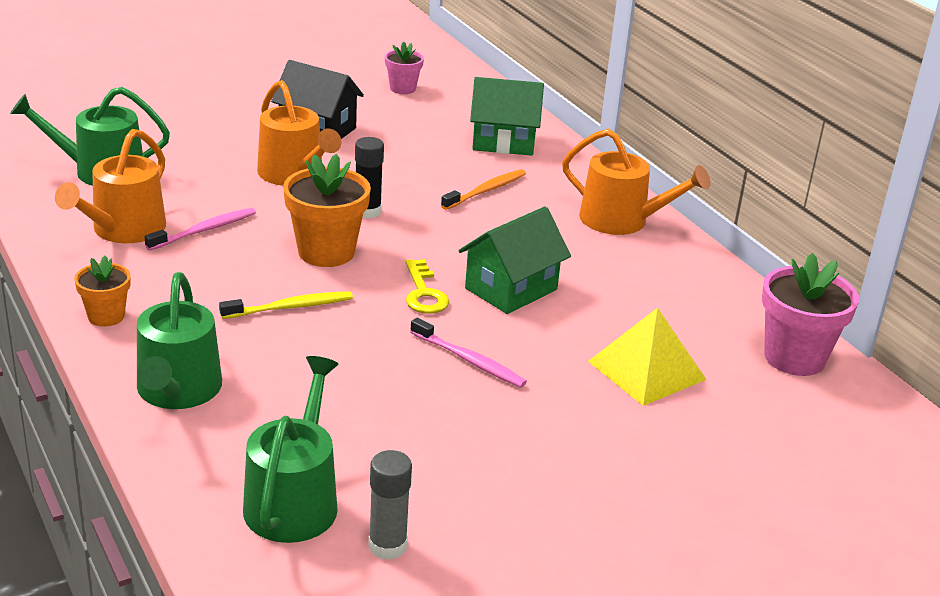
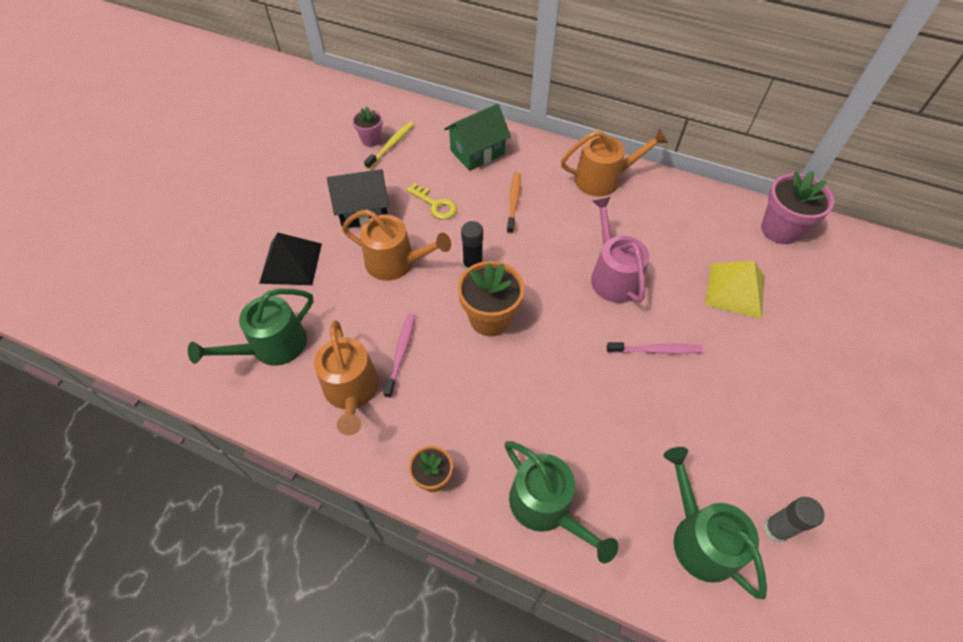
camera: 35 degrees left, 25 degrees up
(197, 131) = (291, 263): none -> black pyramid
(290, 307) = (524, 382): yellow toothbrush -> yellow toothbrush (391, 145)
(424, 293) = (576, 313): yellow key -> yellow key (435, 204)
(511, 289) = (613, 276): green house -> pink watering can

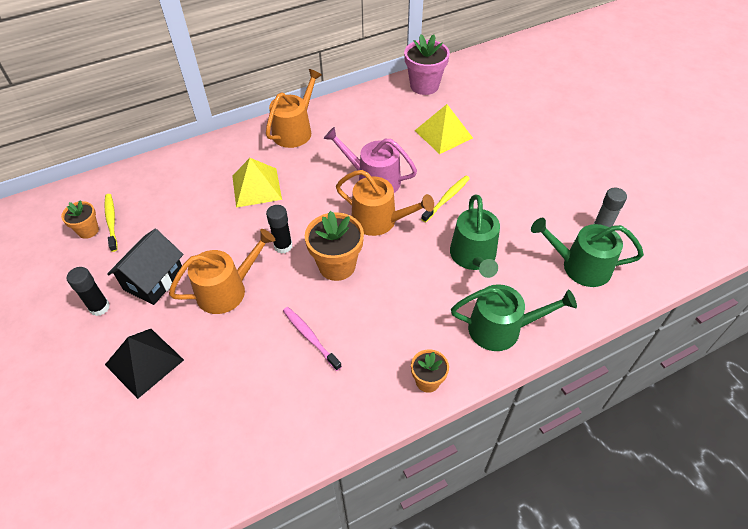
camera: 50 degrees left, 5 degrees down
(272, 346) = (212, 424): green watering can -> green watering can (474, 257)
(313, 200) = (99, 307): none -> black glue stick
(352, 391) = (310, 390): orange watering can -> orange watering can (379, 220)
(371, 140) = (88, 230): pink flower pot -> orange flower pot
(435, 204) = (203, 232): yellow key -> none
(477, 152) = (187, 177): green house -> none
(513, 202) = (256, 187): orange toothbrush -> yellow pyramid
(655, 350) = (447, 198): pink toothbrush -> yellow toothbrush

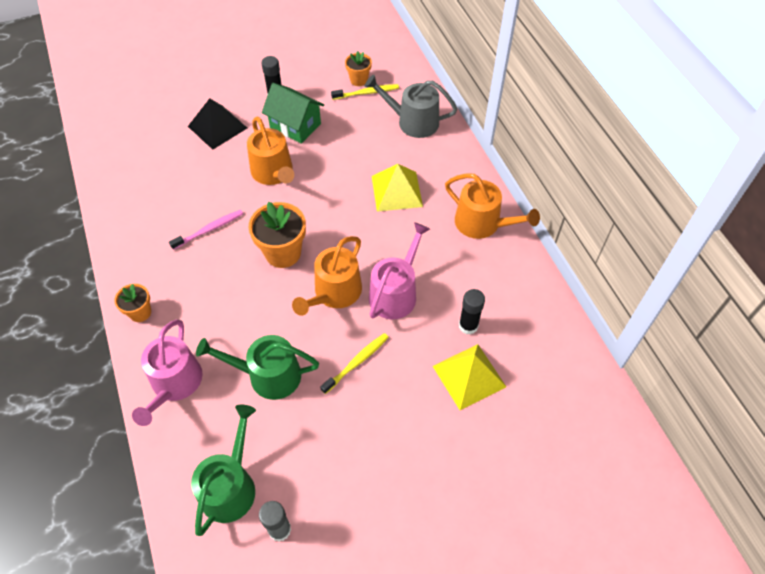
camera: 95 degrees right, 5 degrees up
(154, 280) = (295, 125): black house -> green house
(163, 181) = (413, 122): none -> grey watering can
(283, 246) = (315, 212): black glue stick -> black glue stick (468, 326)
(424, 85) = (570, 367): pink flower pot -> none
(447, 198) = (357, 362): yellow toothbrush -> yellow toothbrush turned 90 degrees counterclockwise
(501, 328) = (174, 384): green watering can -> pink watering can

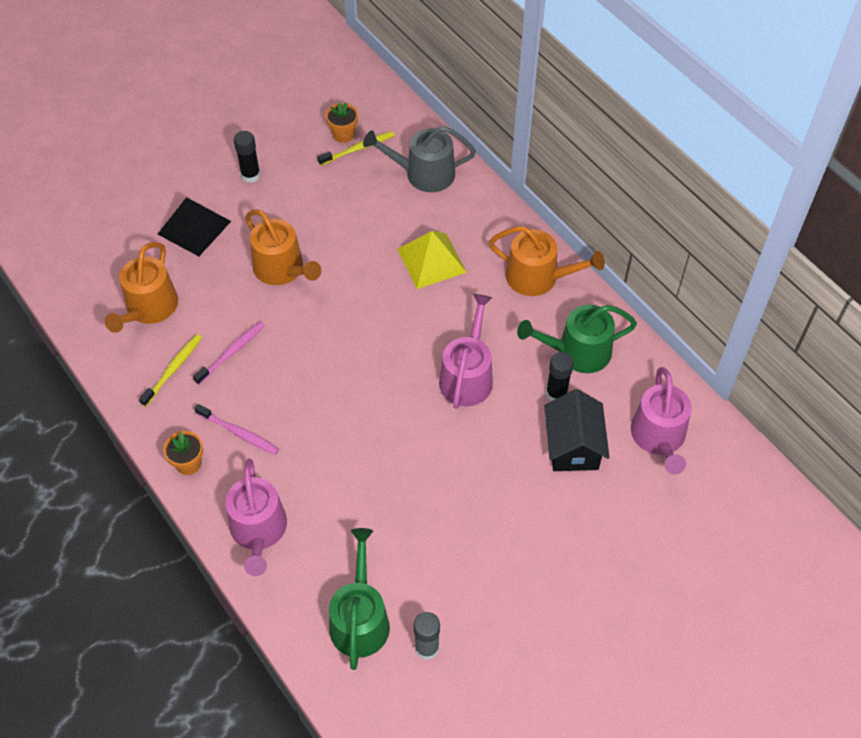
camera: 15 degrees left, 0 degrees up
(190, 297) = (239, 433): none -> pink toothbrush
(268, 375) = (358, 497): green watering can -> green watering can (577, 352)
(283, 253) = (326, 360): orange flower pot -> none
(295, 125) = (287, 206): green house -> none
(334, 293) = (400, 391): orange watering can -> orange watering can (149, 308)
(357, 362) = (450, 460): yellow toothbrush -> yellow toothbrush (173, 369)
(469, 376) = (573, 446): yellow pyramid -> black house
(549, 387) = (659, 437): none -> pink watering can

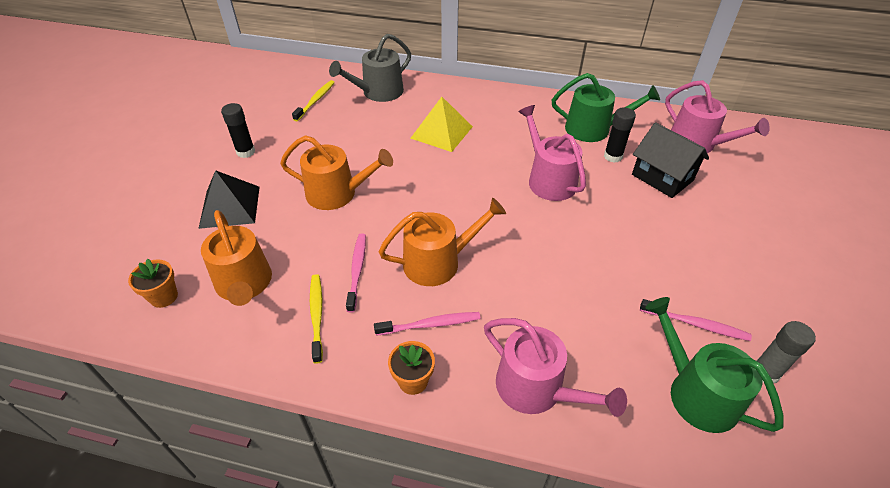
camera: 40 degrees left, 10 degrees down
(343, 134) = (295, 98): orange flower pot -> orange flower pot (164, 297)
(424, 579) = (695, 324): none -> pink toothbrush
(538, 277) = (519, 106): orange watering can -> orange watering can (438, 262)
(577, 352) = (593, 129): green watering can -> green watering can turned 120 degrees counterclockwise

